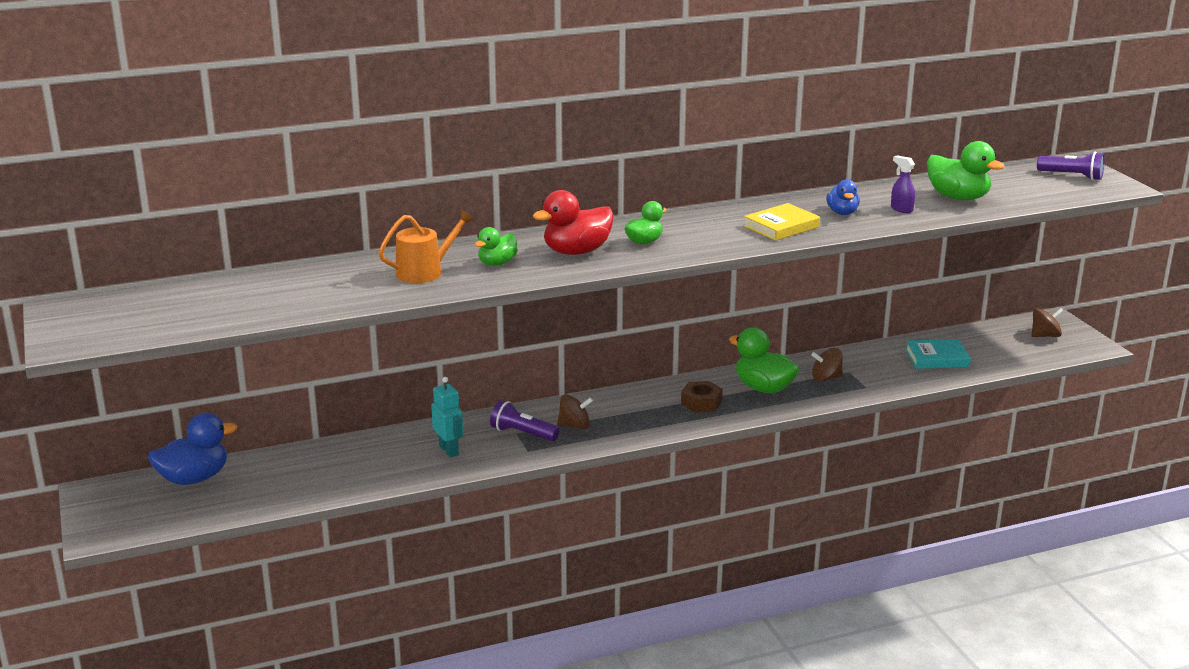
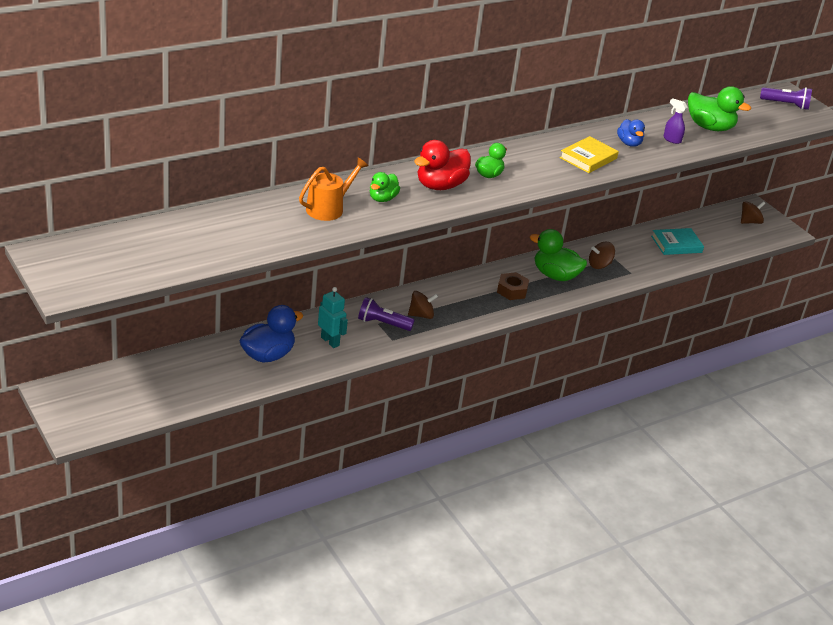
camera: 15 degrees left, 10 degrees up
(194, 478) = (132, 375): blue duck -> blue duck (268, 355)

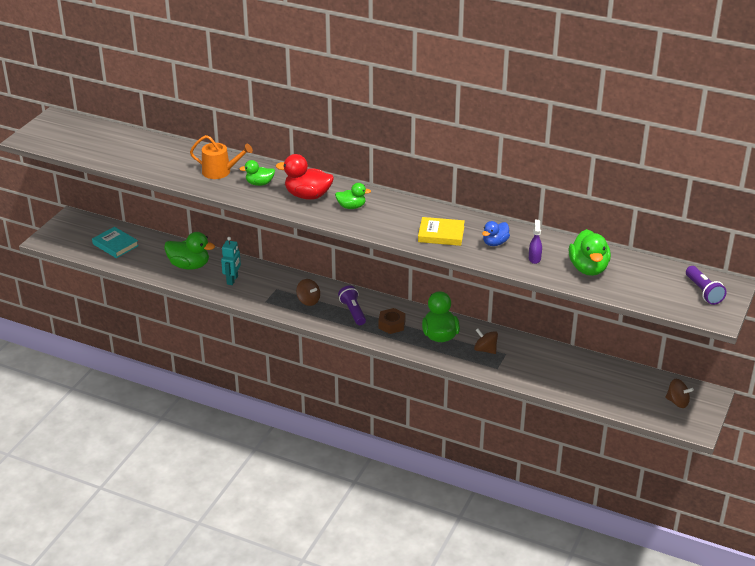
camera: 60 degrees right, 0 degrees up
(268, 355) = (189, 265): blue duck -> green duck
(383, 323) = (278, 290): purple flashlight -> purple flashlight (353, 312)
(676, 244) = (575, 376): turquoise book -> turquoise book (115, 245)

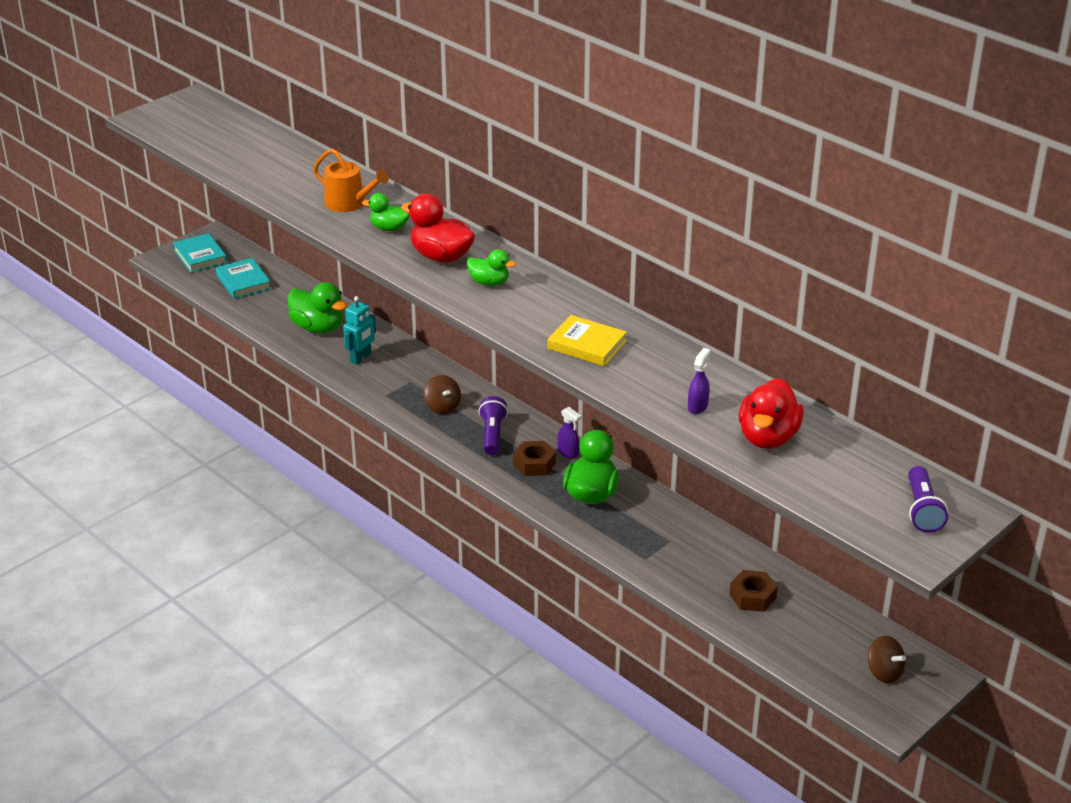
camera: 20 degrees right, 0 degrees up
(72, 233) = (200, 256): none -> turquoise book
(409, 312) = (568, 452): none -> purple spray bottle
(485, 350) = (643, 528): brown spinning top -> none
(495, 243) = (655, 372): blue duck -> none
(575, 376) = (752, 596): none -> brown nut
(588, 268) = (768, 437): green duck -> red duck

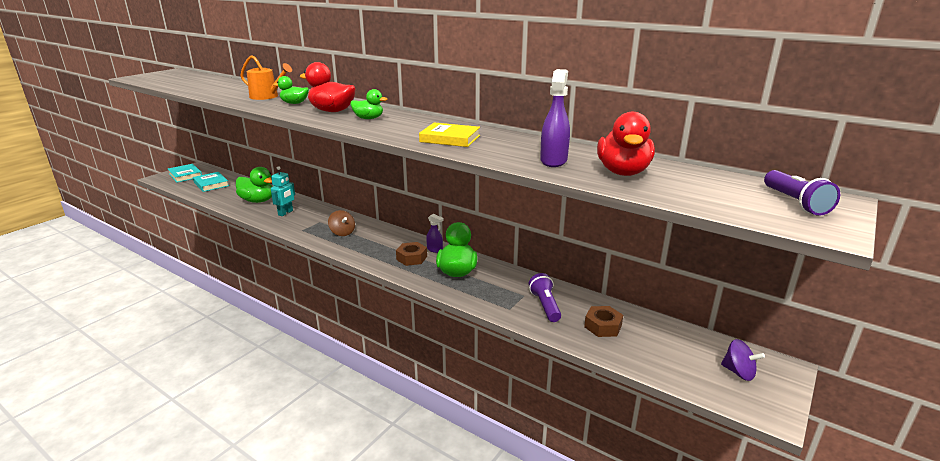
camera: 10 degrees left, 10 degrees down
(492, 435) = (379, 244): purple flashlight -> purple flashlight (545, 305)
(698, 406) = (553, 161): purple spray bottle -> purple spray bottle, size x1.67
(884, 672) = (738, 372): brown spinning top -> purple spinning top

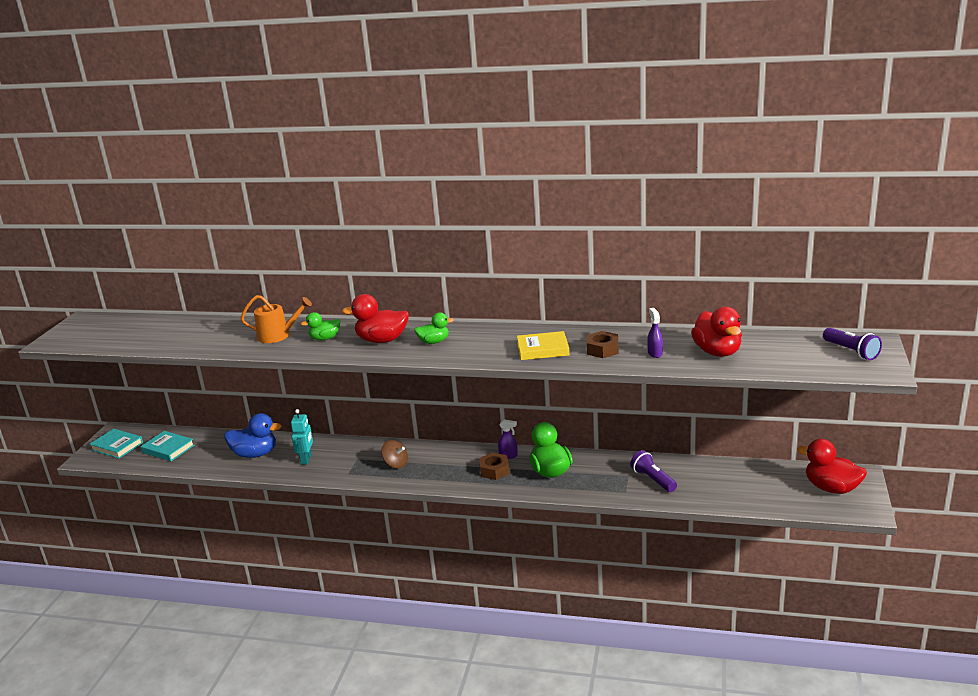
camera: 20 degrees left, 0 degrees up
(258, 201) = (255, 454): green duck -> blue duck
(553, 161) = (655, 353): purple spray bottle -> purple spray bottle, size x0.60
(603, 326) = (712, 483): brown nut -> brown nut (602, 350)
(738, 372) = (831, 488): purple spinning top -> red duck

